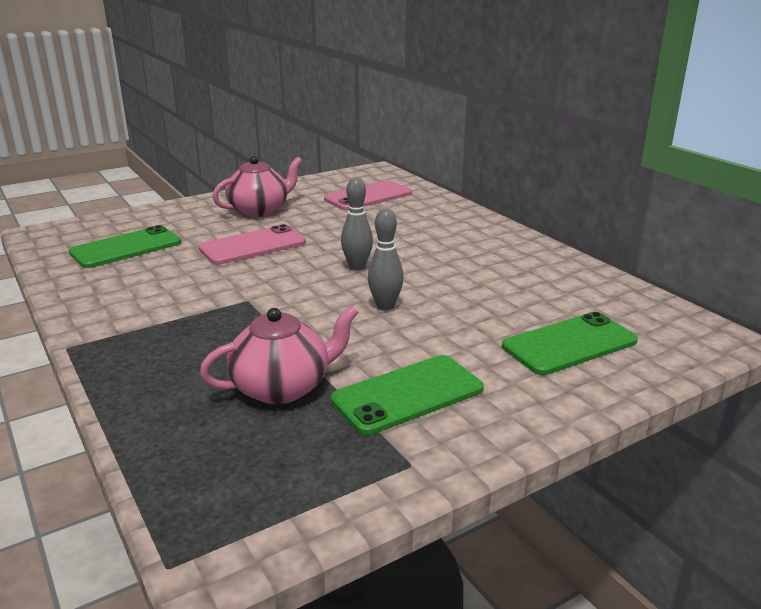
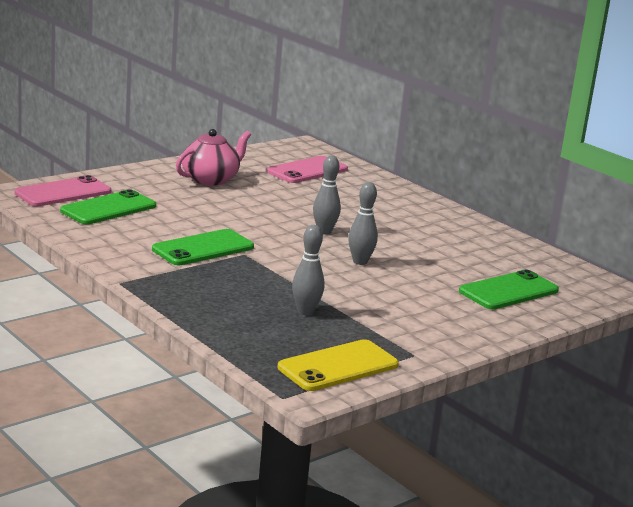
camera: 10 degrees left, 5 degrees down
(253, 246) = (223, 211): pink phone -> pink phone (63, 192)
(282, 387) = (305, 312): pink teapot -> grey bowling pin
(286, 492) = (338, 366): none -> yellow phone
(407, 394) = (398, 318): green phone -> green phone (203, 248)

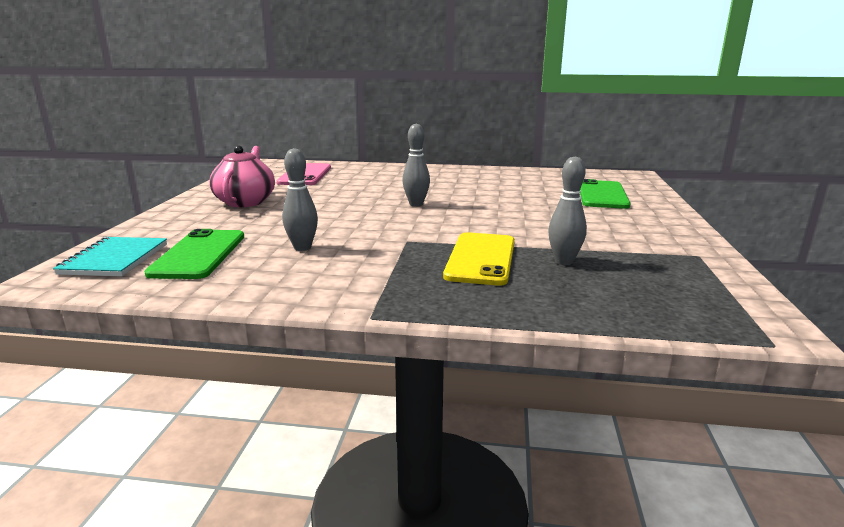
camera: 40 degrees left, 0 degrees up
(63, 192) = (115, 259): pink phone -> turquoise notebook
(203, 248) = (365, 250): green phone -> none
(338, 366) = (705, 291): yellow phone -> yellow phone (481, 259)
(360, 262) = (490, 213): grey bowling pin -> grey bowling pin (302, 247)

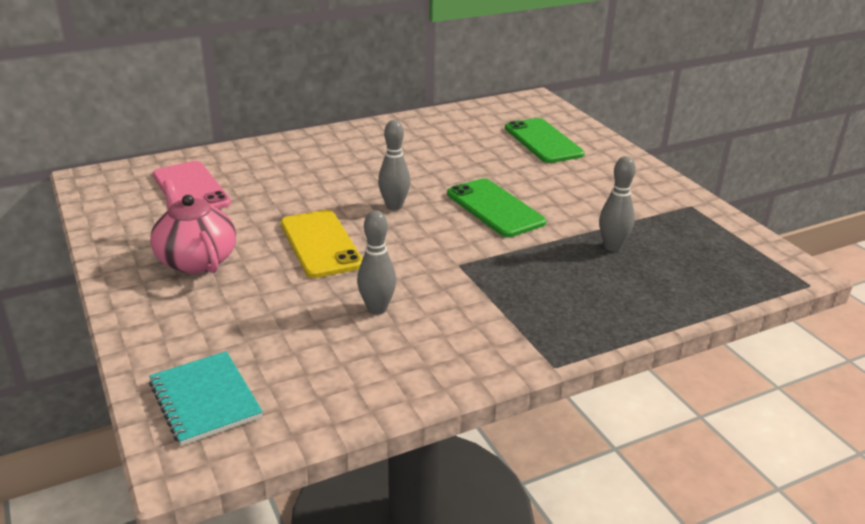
camera: 35 degrees left, 10 degrees up
(199, 254) = (287, 357): green phone -> green phone (495, 208)
(481, 259) = (549, 266): yellow phone -> yellow phone (320, 244)

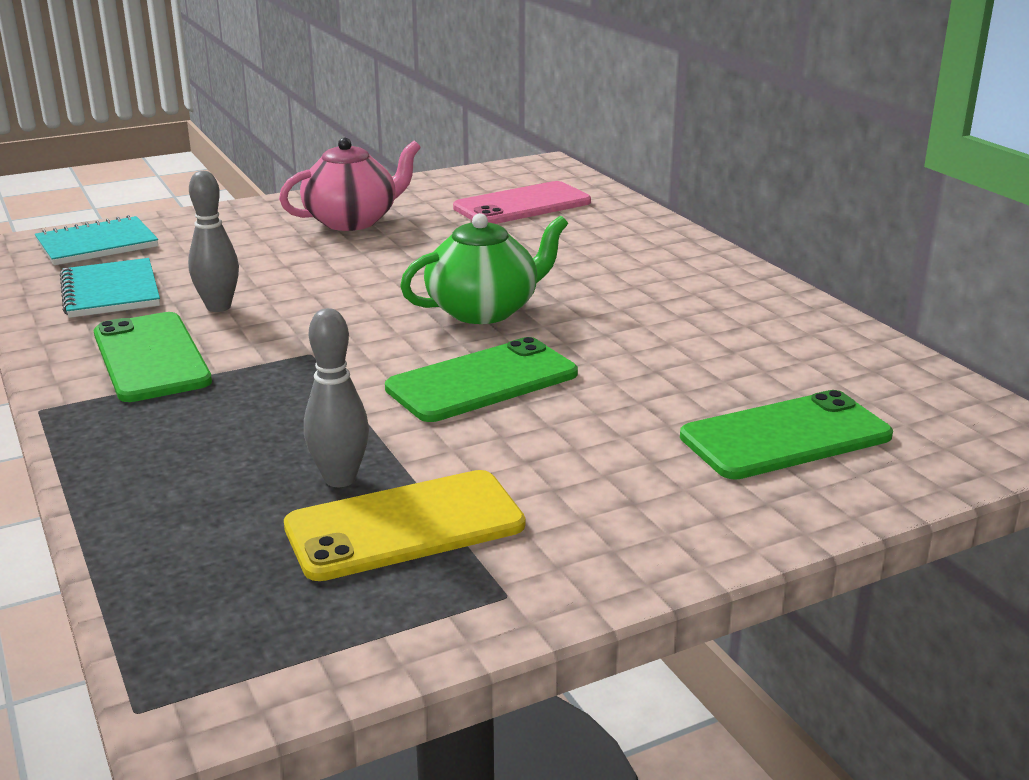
camera: 90 degrees right, 5 degrees down
(320, 244) = (380, 273): yellow phone -> yellow phone (404, 526)
(335, 369) = (111, 292): none -> turquoise notebook
(394, 206) = (484, 310): grey bowling pin -> green teapot
(468, 328) = (151, 357): none -> green phone

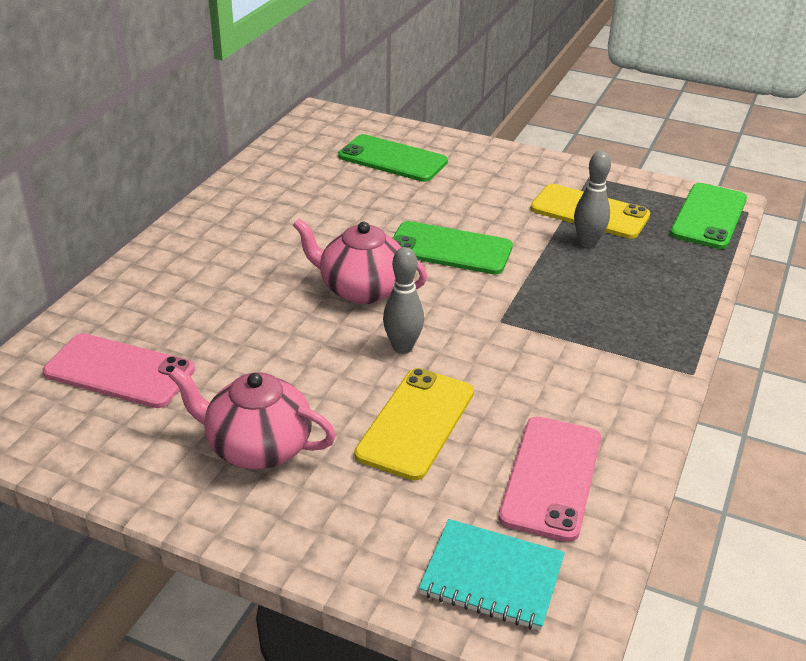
camera: 130 degrees left, 10 degrees up
(111, 292) = (551, 477): turquoise notebook -> pink phone
(151, 357) = (592, 377): green phone -> green phone (708, 216)
(218, 307) = (499, 400): grey bowling pin -> grey bowling pin (402, 347)
(265, 270) = (416, 423): none -> yellow phone
(484, 310) = (361, 289): green teapot -> pink teapot

